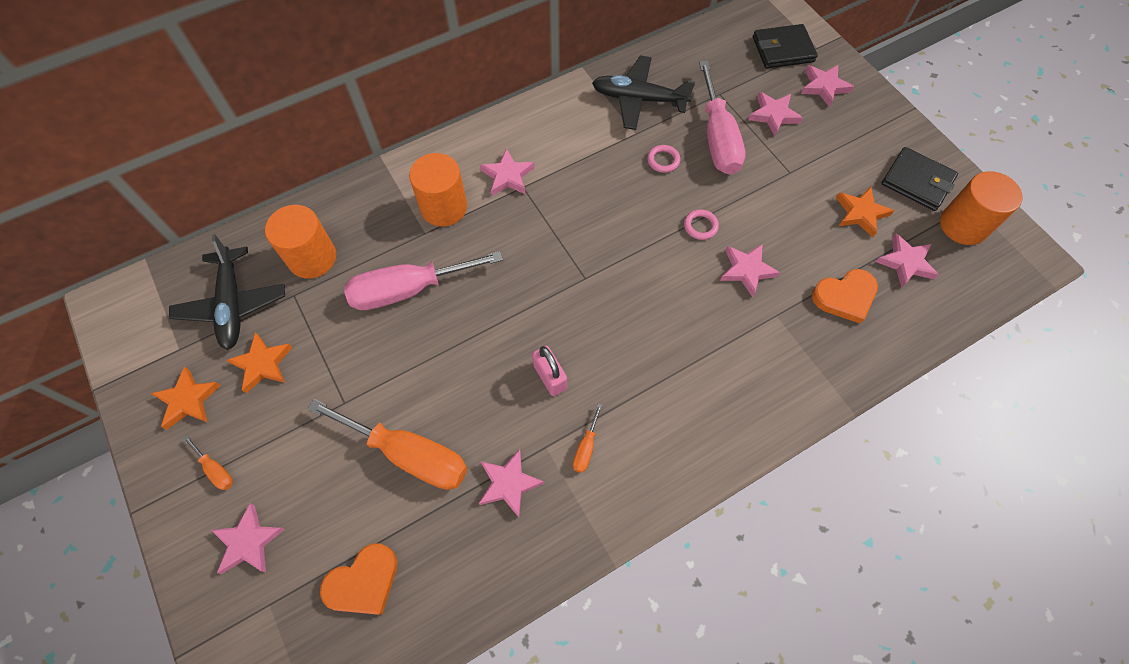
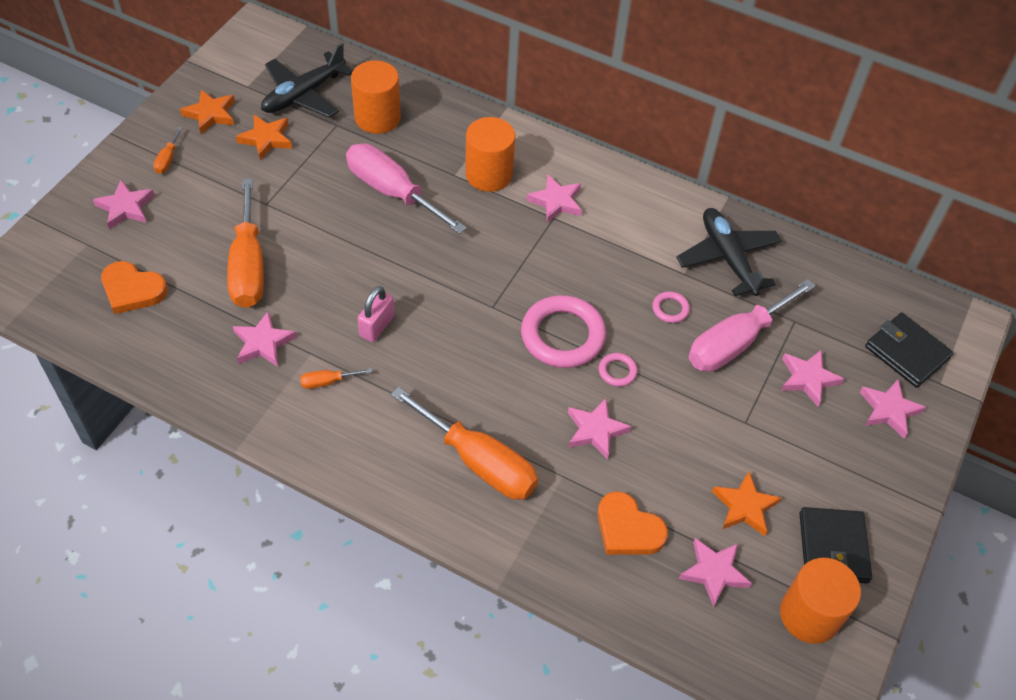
camera: 55 degrees right, 10 degrees down
(645, 244) = (562, 336): none -> pink ring
(733, 368) = (479, 462): none -> orange screwdriver

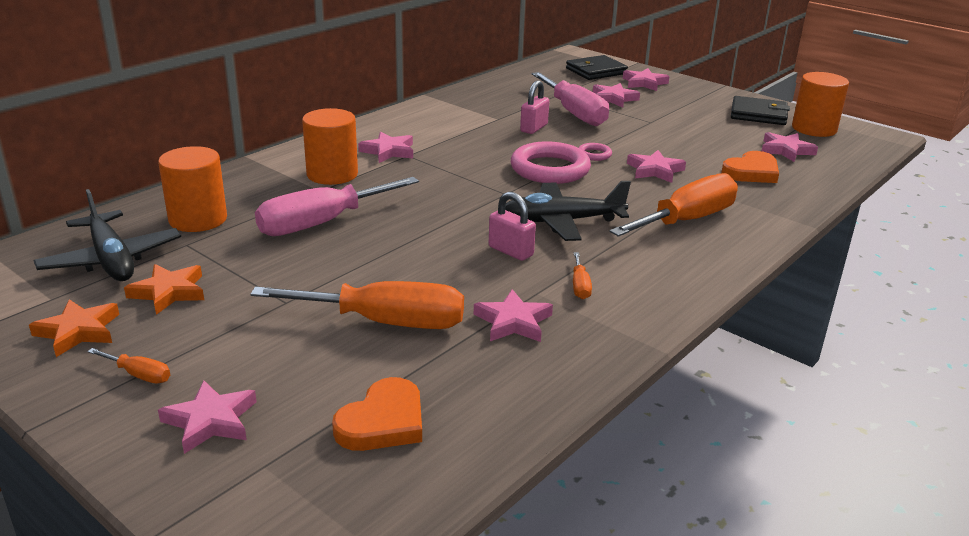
camera: 75 degrees left, 25 degrees down
(670, 309) = (534, 128): pink ring -> pink padlock
(727, 257) = (488, 103): black plane -> black plane (561, 221)
(745, 507) = (727, 133): orange star -> none

